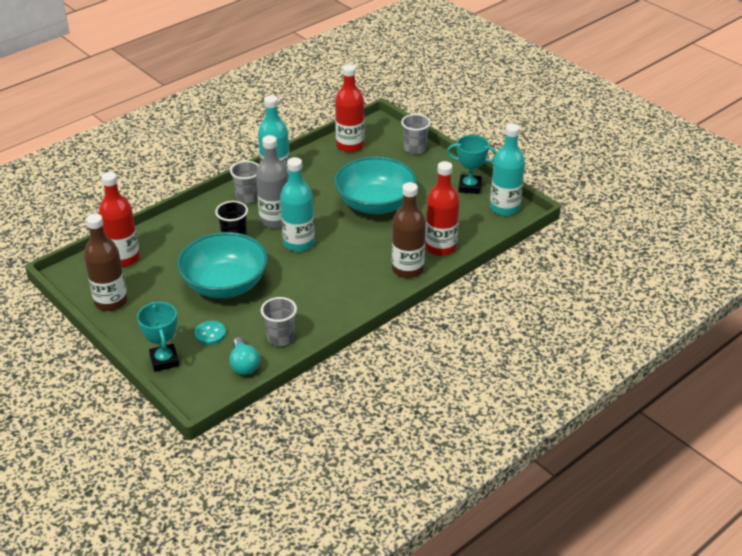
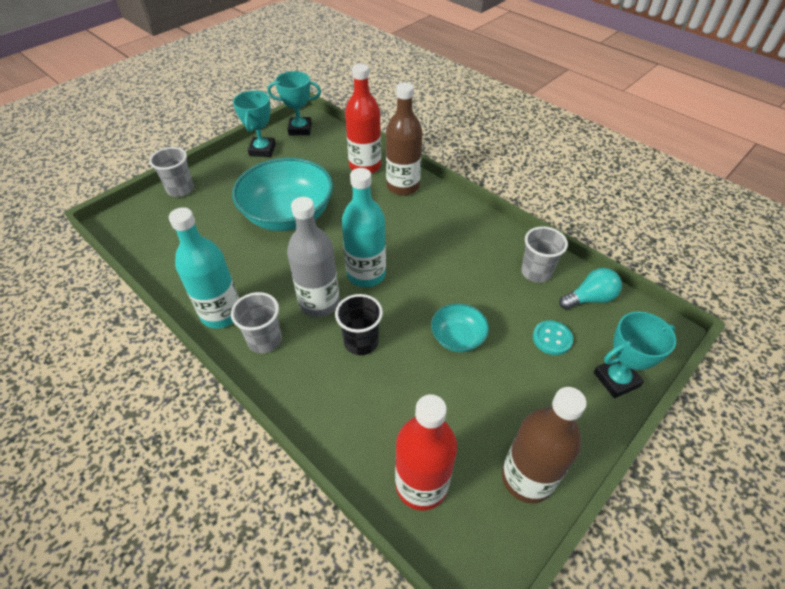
camera: 95 degrees left, 10 degrees up
(225, 284) = (457, 337): turquoise bowl -> turquoise bowl, size x0.48
(350, 145) = (158, 245): red bottle -> none
(504, 208) = (300, 129): turquoise bottle -> turquoise trophy

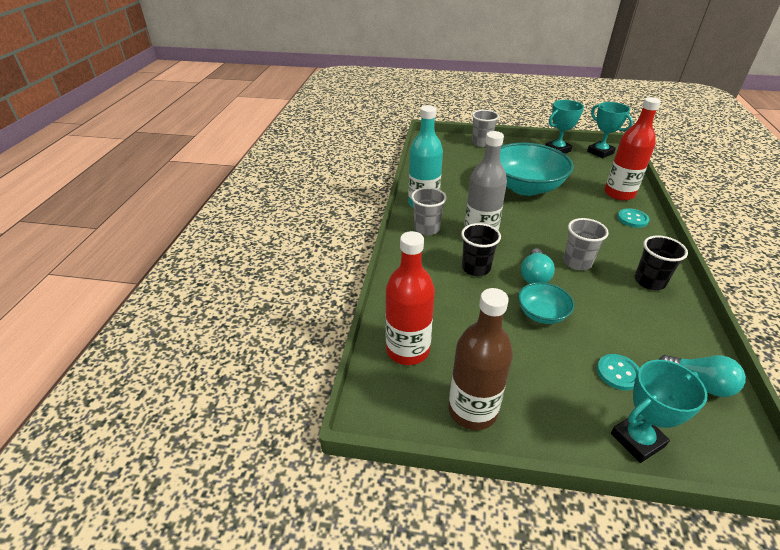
camera: 55 degrees right, 10 degrees down
(366, 274) = (530, 243): turquoise bottle -> none
(403, 186) = (632, 219): brown bottle -> turquoise button
(409, 305) = (534, 276): none -> turquoise light bulb
(478, 238) = (649, 281): none -> black cup
(536, 272) = (671, 332): grey cup -> grey cup (577, 262)
(616, 379) = (637, 440): turquoise trophy -> turquoise trophy turned 60 degrees counterclockwise

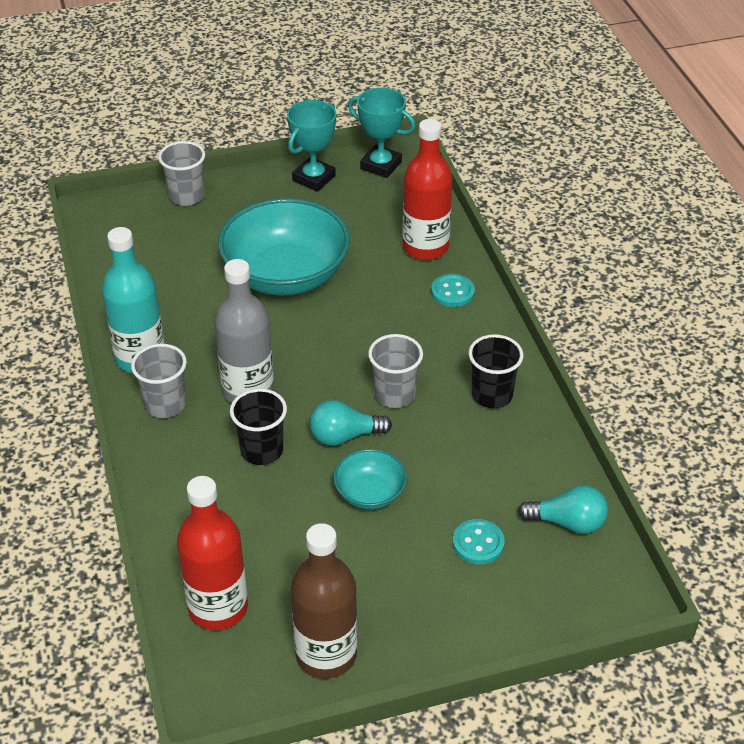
camera: 25 degrees left, 5 degrees up
(534, 276) = (344, 436): turquoise light bulb -> turquoise light bulb turned 90 degrees clockwise
(637, 440) = (513, 617): turquoise trophy -> none

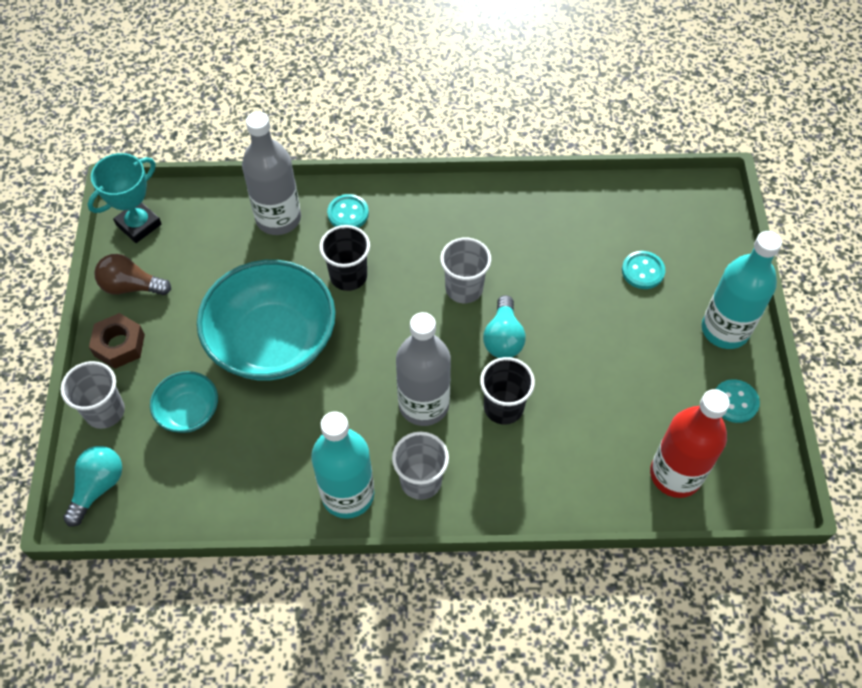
camera: 75 degrees left, 15 degrees up
(252, 187) = (119, 345): none -> brown nut
(314, 178) = (131, 286): turquoise trophy -> brown light bulb
(326, 654) = (735, 402): brown bottle -> turquoise button
(370, 493) = (574, 333): turquoise bowl -> turquoise bowl (188, 411)
(424, 634) = (725, 329): none -> turquoise bottle
(425, 247) = (278, 218): red bottle -> grey bottle
(492, 395) = (485, 219): black cup -> black cup (348, 276)
(567, 522) = (634, 208): turquoise light bulb -> turquoise light bulb (98, 487)

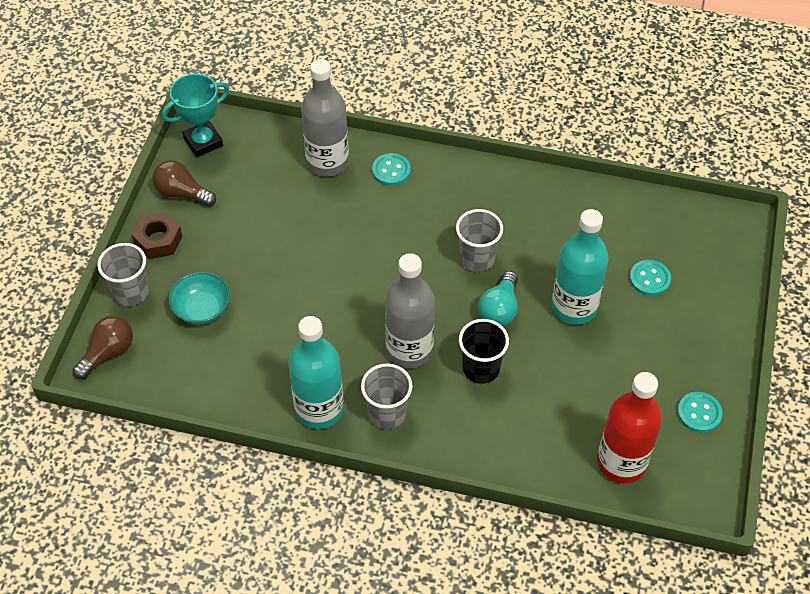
camera: 15 degrees right, 5 degrees down
(98, 487) = (108, 353): turquoise light bulb -> brown light bulb
(272, 341) = (291, 266): turquoise bowl -> none
(348, 276) = (375, 225): black cup -> none
(725, 329) = (711, 348): turquoise bottle -> turquoise bottle (574, 307)

